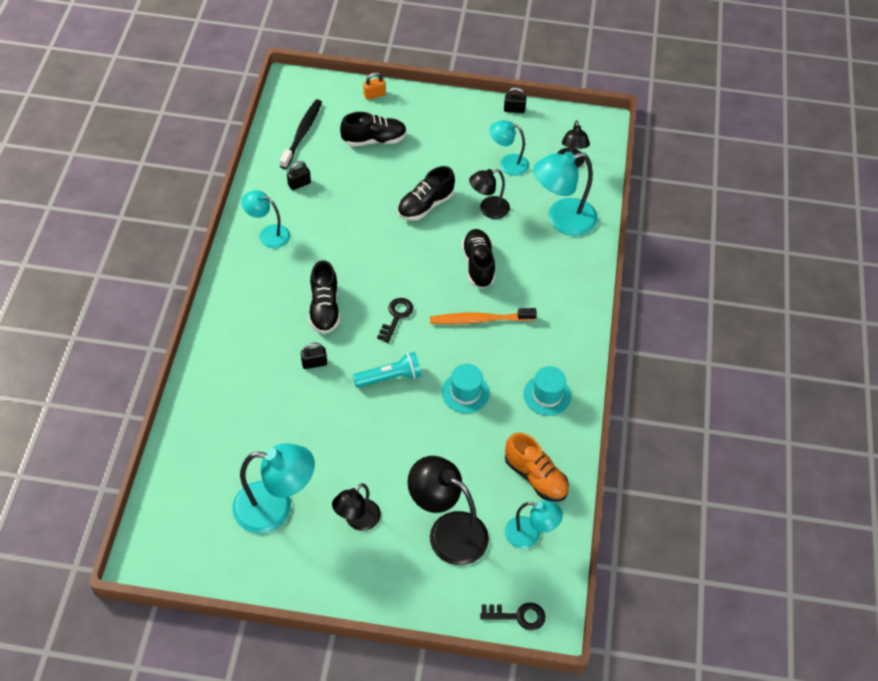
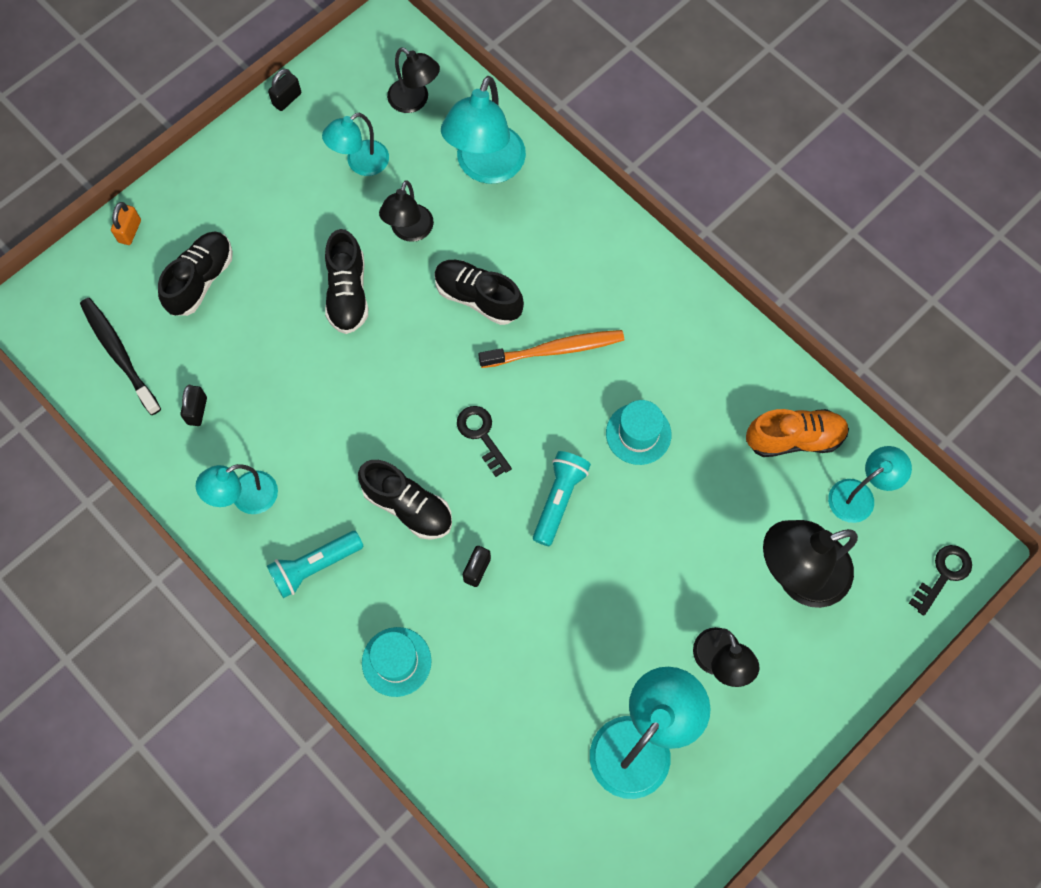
camera: 50 degrees left, 15 degrees up
(255, 288) = (315, 566): none -> turquoise flashlight
(480, 320) = (554, 350): orange toothbrush -> orange toothbrush turned 135 degrees counterclockwise
(547, 395) = (703, 353): turquoise hat -> turquoise hat (396, 661)

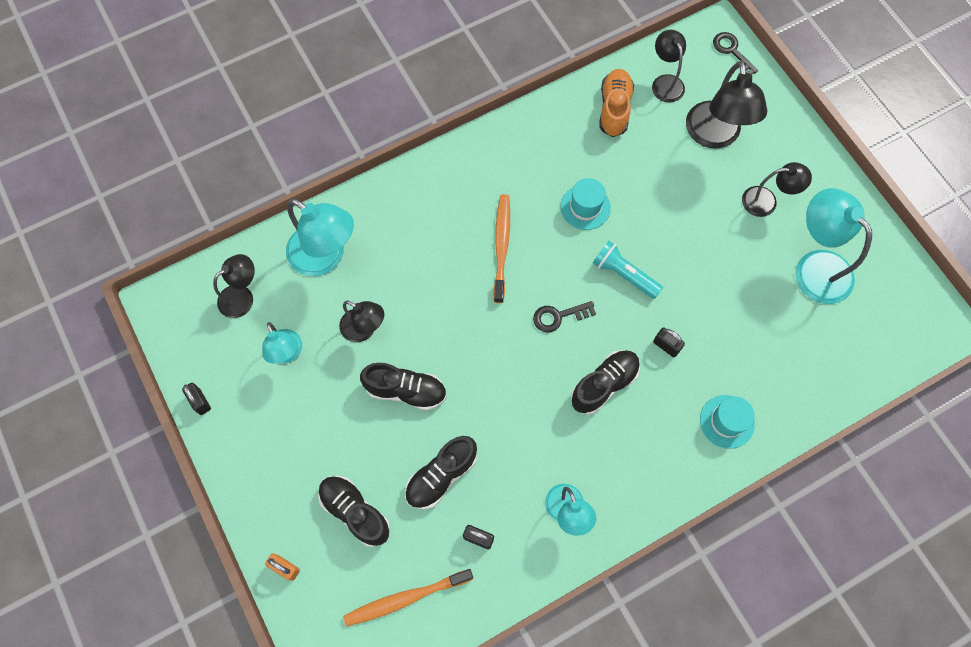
camera: 75 degrees left, 0 degrees up
(119, 355) = (406, 598): black toothbrush -> orange toothbrush
(315, 566) = (638, 467): turquoise flashlight -> none
(478, 298) = (441, 291): black shoe -> black shoe (441, 476)
(859, 495) = (665, 82): turquoise lamp -> black lamp

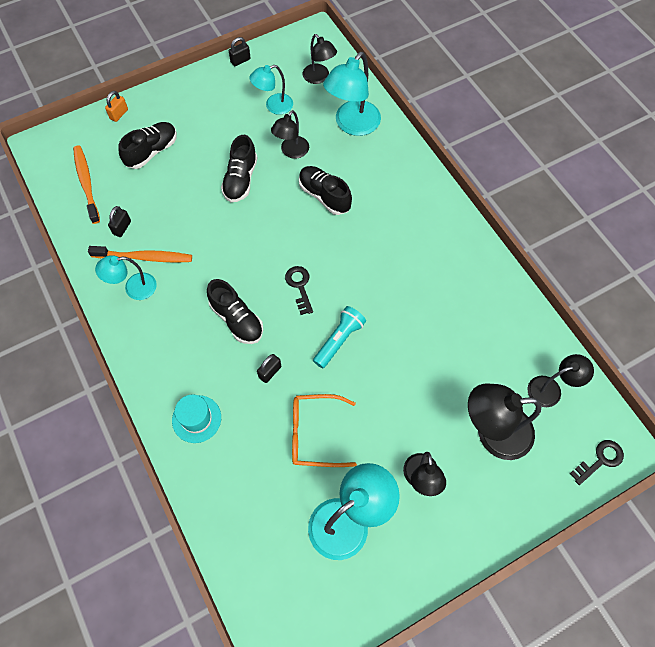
camera: 90 degrees right, 5 degrees down
(441, 476) = (172, 203): black shoe -> black shoe (324, 196)
(501, 247) = (364, 244): orange toothbrush -> orange toothbrush (144, 257)
(585, 207) = (405, 310): turquoise hat -> none
(614, 109) = (513, 340): orange shoe -> none
(731, 299) = (314, 434): none -> orange glasses

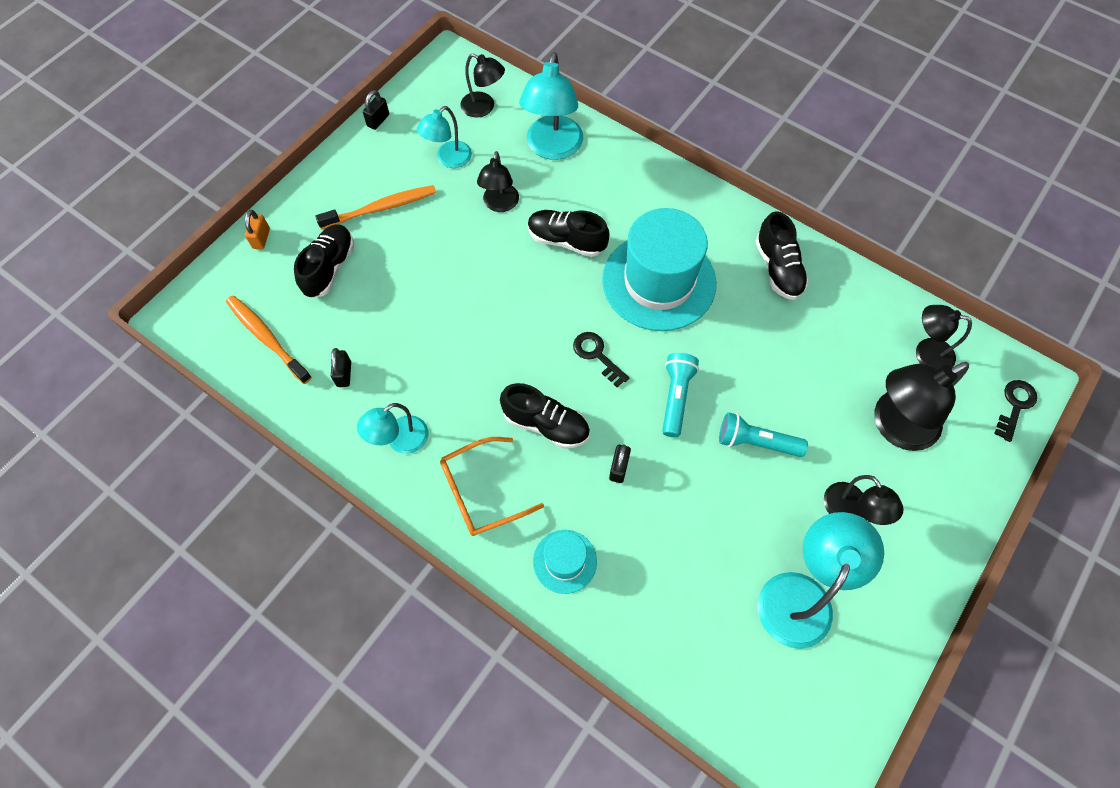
camera: 25 degrees left, 0 degrees up
(144, 257) = (392, 398): orange toothbrush -> orange toothbrush (381, 208)
(240, 179) = (458, 259): black shoe -> black shoe (778, 268)
(314, 434) = (708, 515): orange glasses -> orange glasses (481, 492)
(374, 252) = (659, 281): none -> turquoise hat
(379, 397) = (756, 442): none -> turquoise flashlight
(551, 389) = (926, 353): black lamp -> black lamp turned 120 degrees counterclockwise

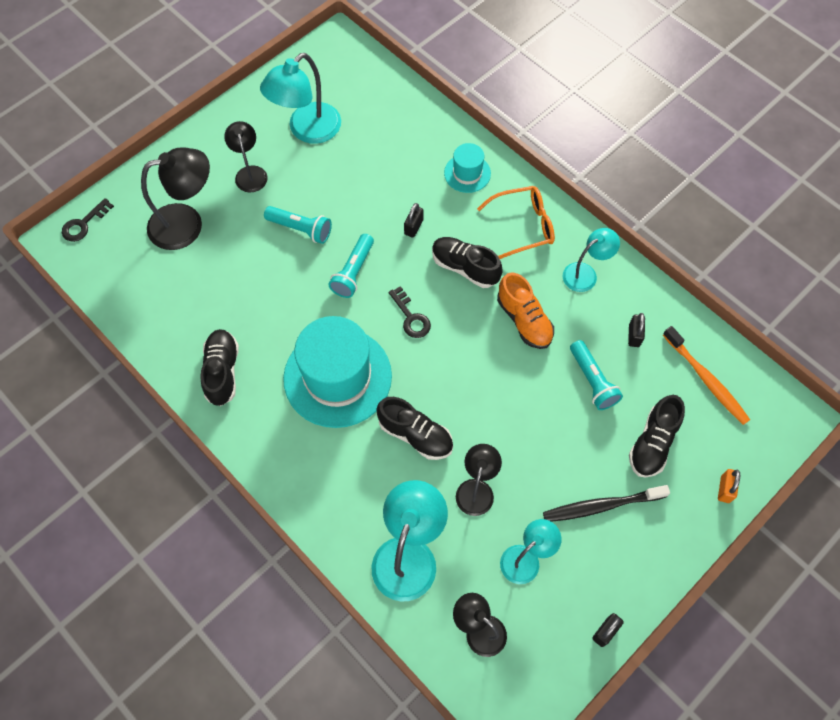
camera: 170 degrees left, 0 degrees up
(381, 208) = (602, 506): orange toothbrush -> black toothbrush
(391, 318) = (592, 381): none -> turquoise flashlight
(469, 372) = (524, 320): none -> orange shoe
(926, 353) = (130, 275): black lamp -> none

